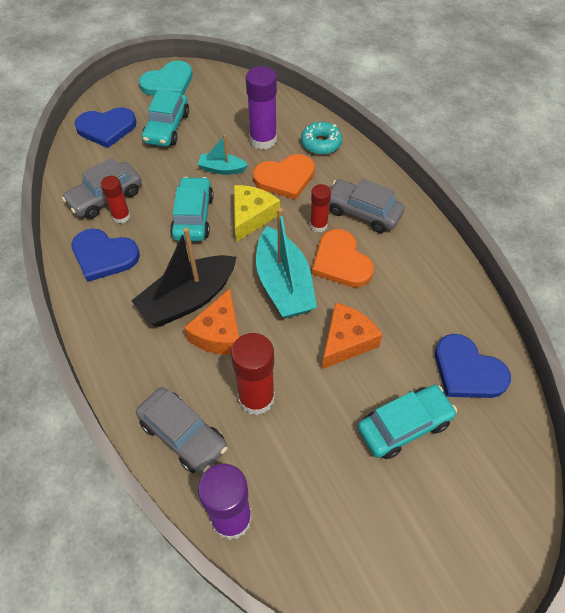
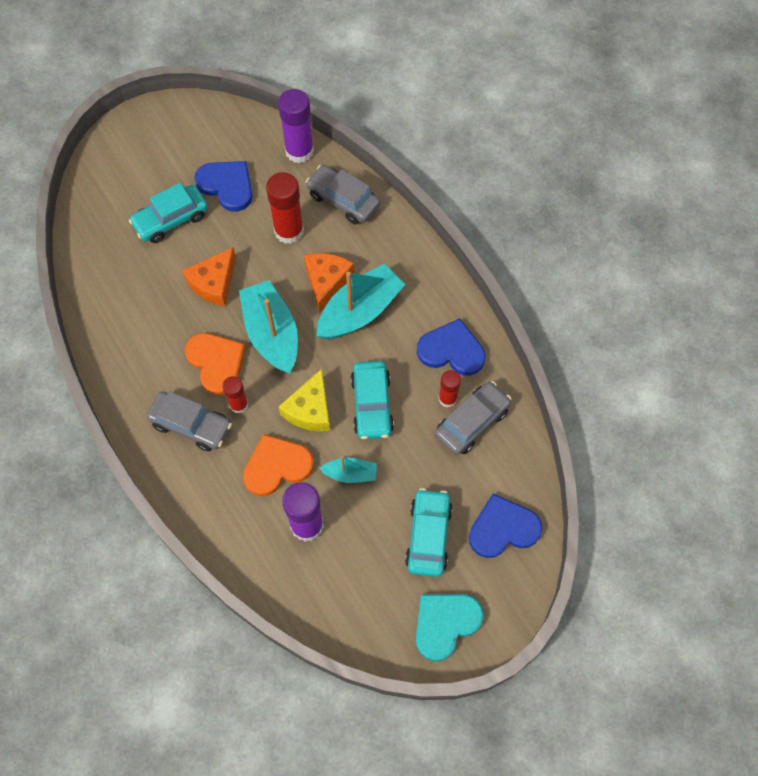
camera: 175 degrees right, 10 degrees up
(188, 299) = (360, 311): black boat -> turquoise boat
(321, 143) = (236, 525): turquoise donut -> none
(467, 371) = (112, 266): blue heart -> blue heart (227, 186)

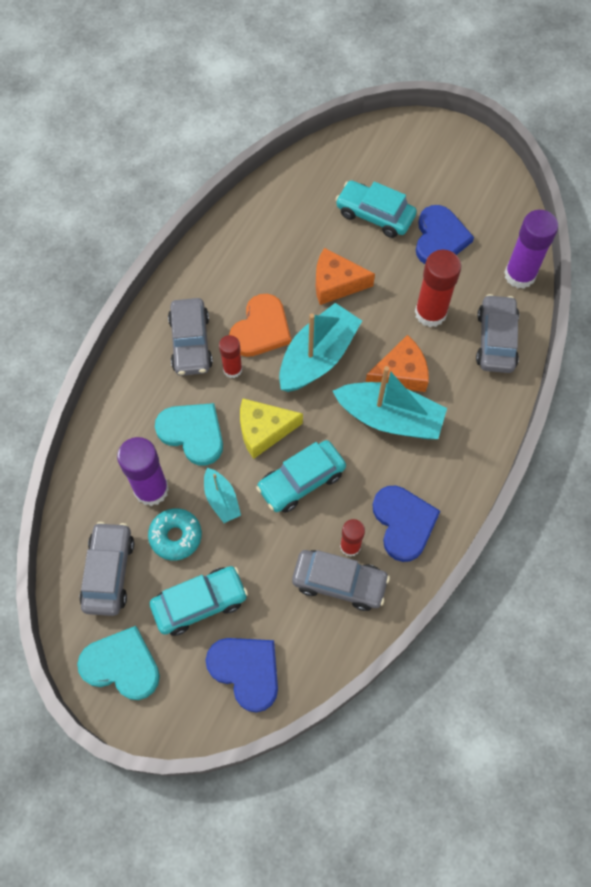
camera: 60 degrees right, 0 degrees up
(277, 466) = (193, 433): orange heart -> turquoise heart
(360, 526) = (176, 536): none -> turquoise donut
(360, 596) = (109, 572): none -> grey car

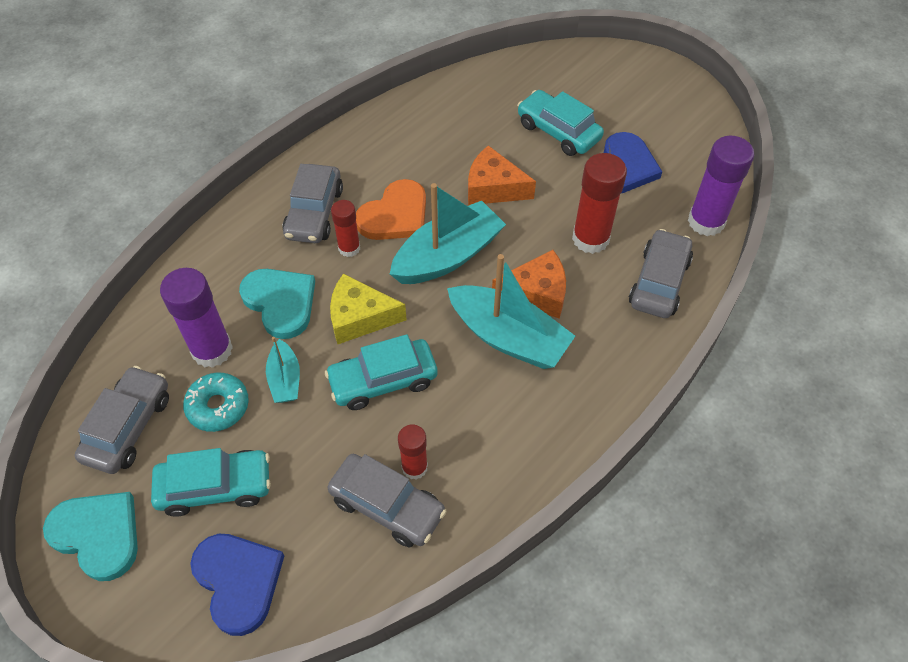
camera: 15 degrees right, 10 degrees down
(403, 523) = (487, 456): blue heart -> none

